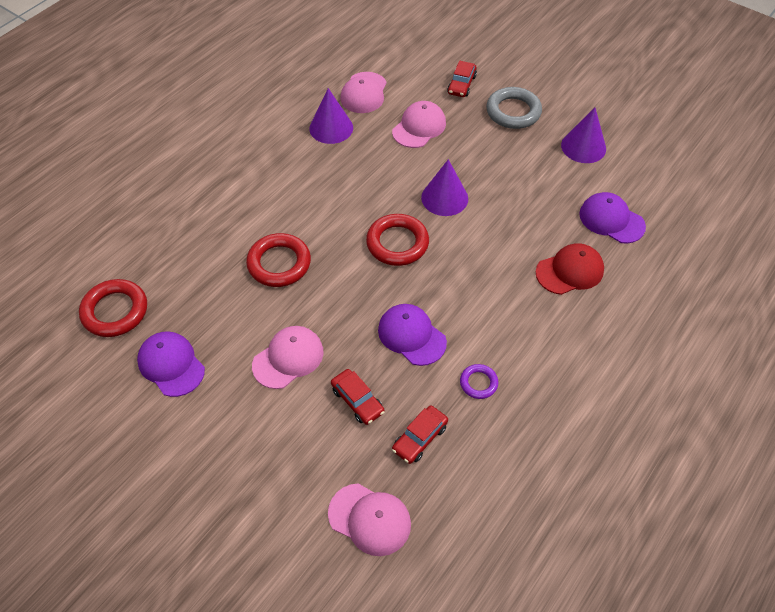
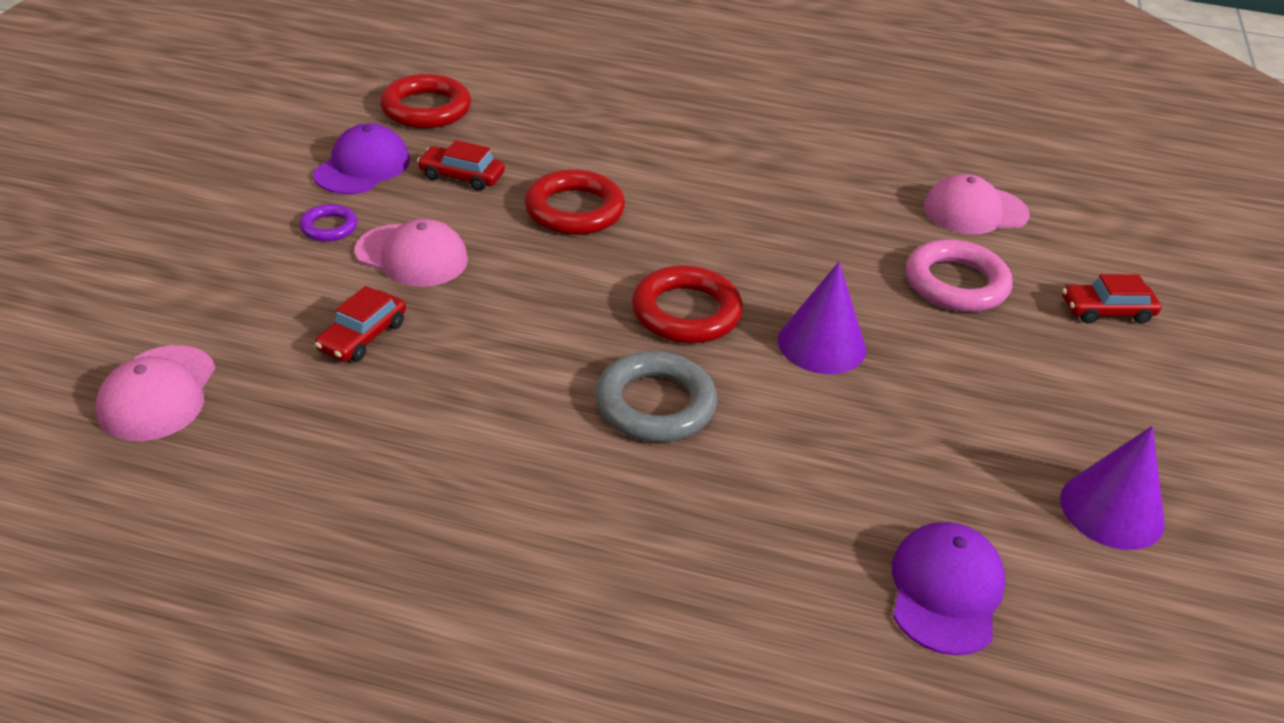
camera: 65 degrees right, 15 degrees down
(331, 128) = (870, 197): purple cone -> none
(411, 336) = (508, 367): purple cap -> none
(419, 127) = (956, 283): pink cap -> pink ring
(420, 438) = (314, 416): red car -> red car (462, 176)
(478, 383) = (446, 464): purple ring -> purple ring (329, 227)
(513, 112) = (1106, 389): grey ring -> grey ring (655, 404)
(570, 271) = (765, 545): red cap -> none

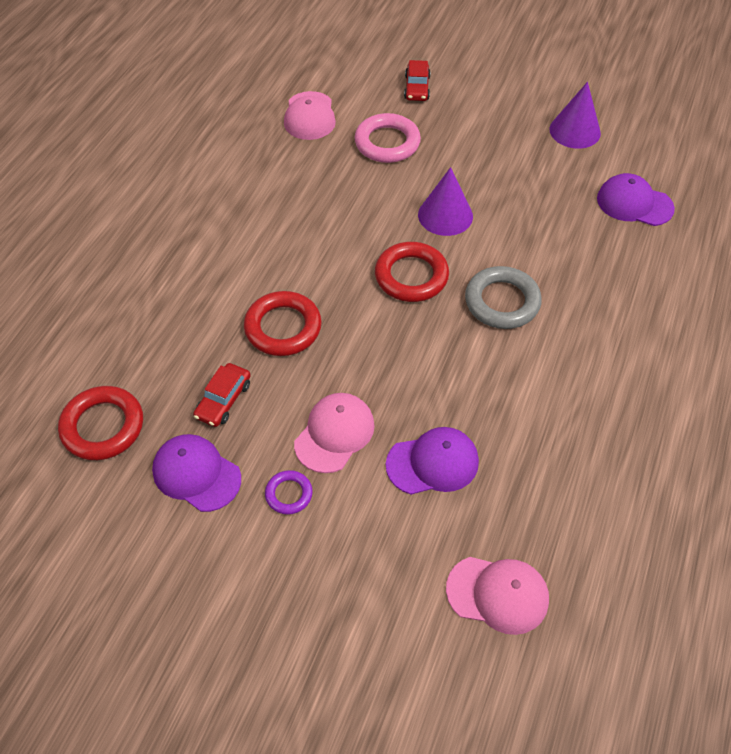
camera: 80 degrees left, 15 degrees up
(362, 336) = (433, 463): red car -> purple cap

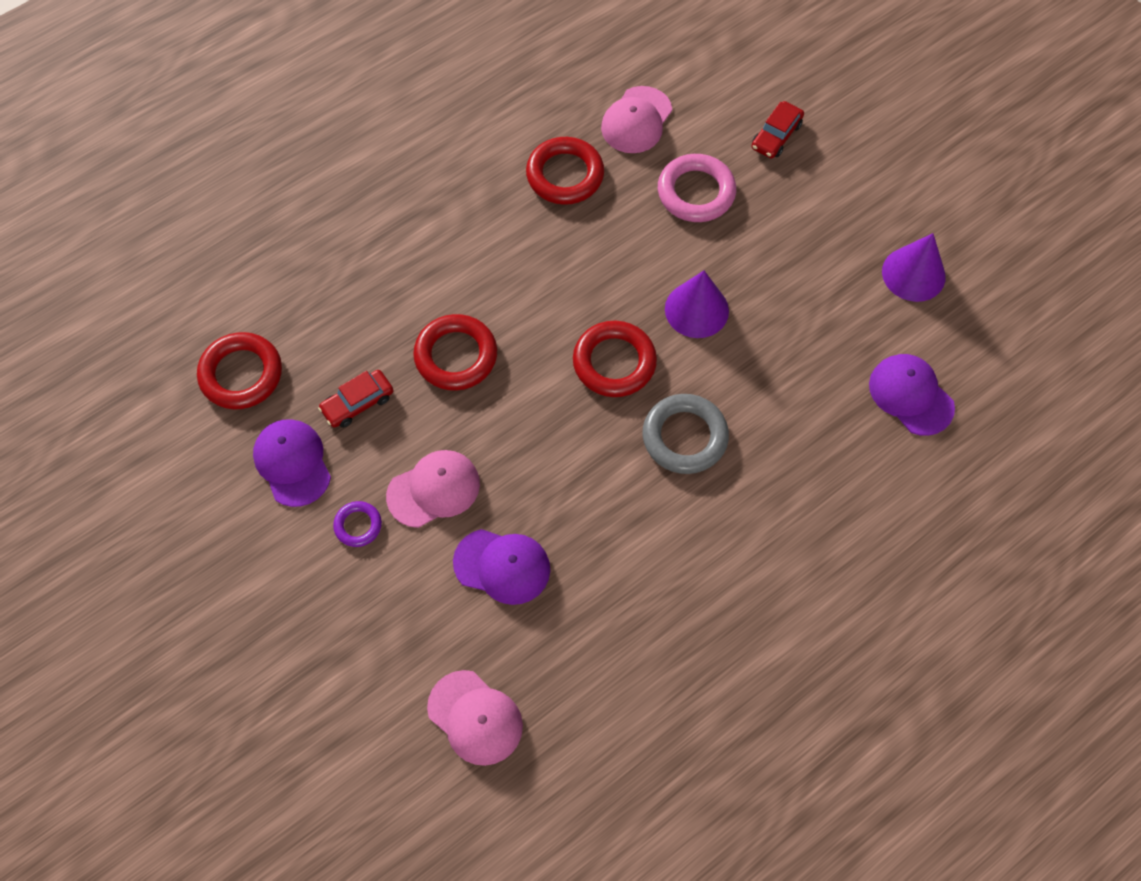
camera: 30 degrees right, 10 degrees up
(281, 170) = (565, 175): none -> red ring

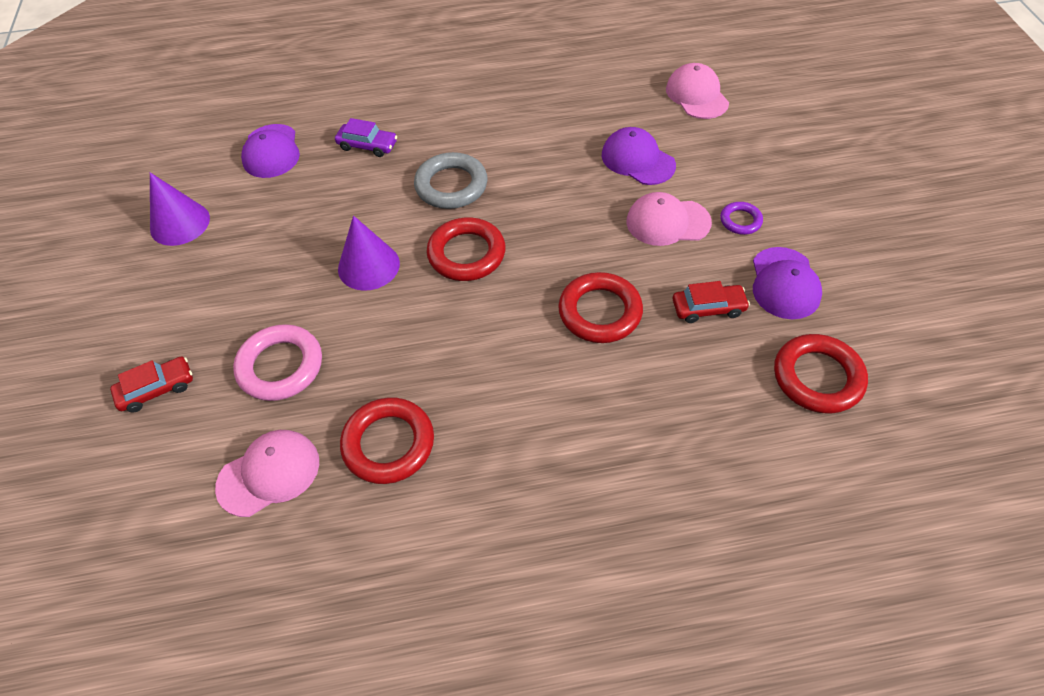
camera: 150 degrees left, 10 degrees down
(815, 451) = (367, 145): none -> purple car

